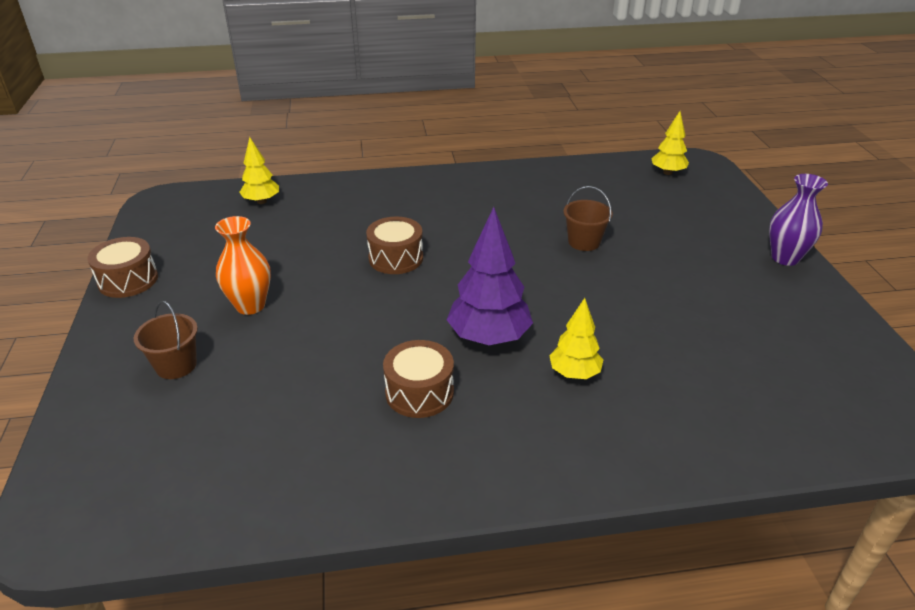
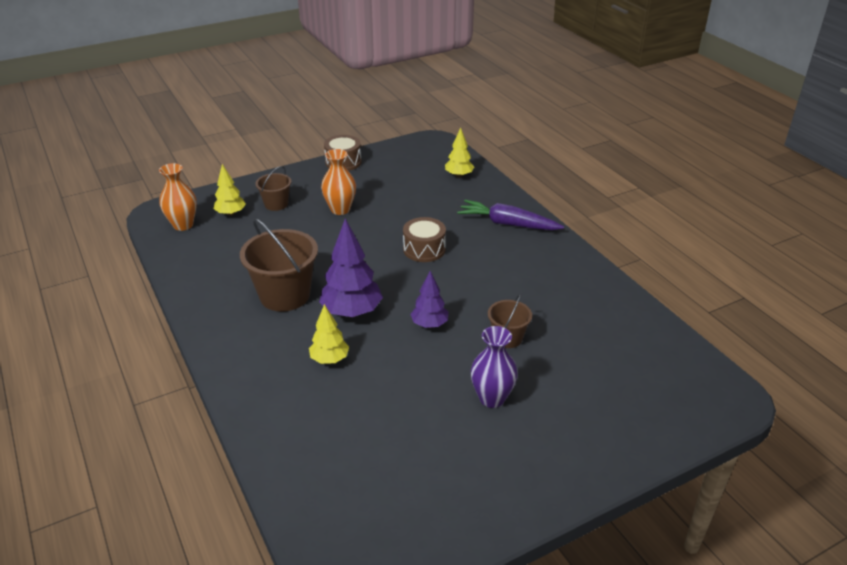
camera: 70 degrees right, 0 degrees up
(132, 491) = (183, 225): none -> orange vase
(388, 195) = (508, 224): none -> purple carrot
(419, 392) = (285, 295): brown drum -> brown bucket
(540, 285) = (429, 324): none -> purple tree
(667, 172) = (684, 377): yellow tree -> yellow tree (231, 213)
(785, 258) = (568, 479): purple vase -> purple vase (492, 398)

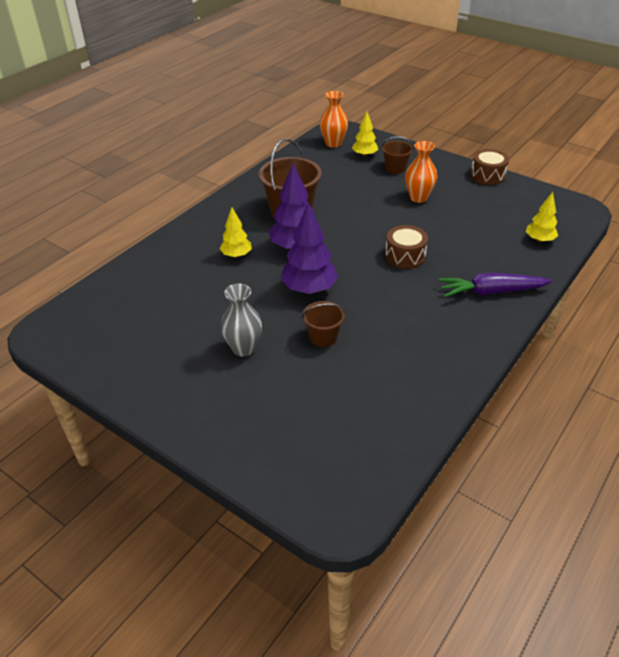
camera: 65 degrees right, 5 degrees up
(429, 324) = (309, 289): purple tree -> purple tree, size x1.67
(492, 398) = (243, 348): purple vase -> grey vase
(508, 224) = (491, 292): purple carrot -> purple carrot turned 90 degrees counterclockwise

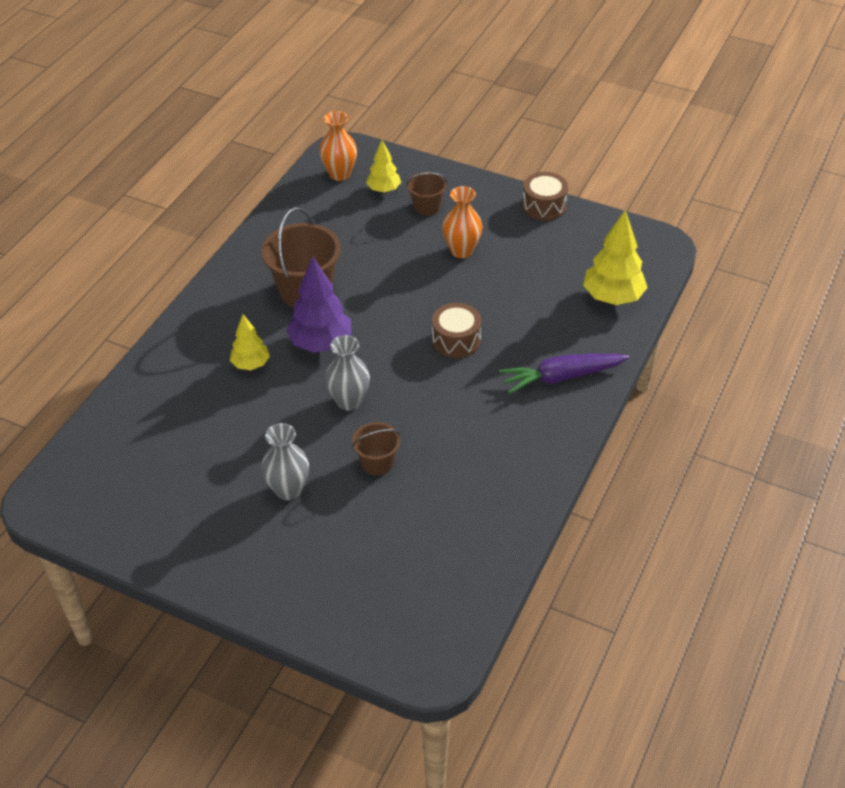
camera: 10 degrees left, 5 degrees up
(309, 289) = (349, 401): purple tree -> grey vase
(539, 240) = (612, 297): yellow tree -> yellow tree, size x1.67

